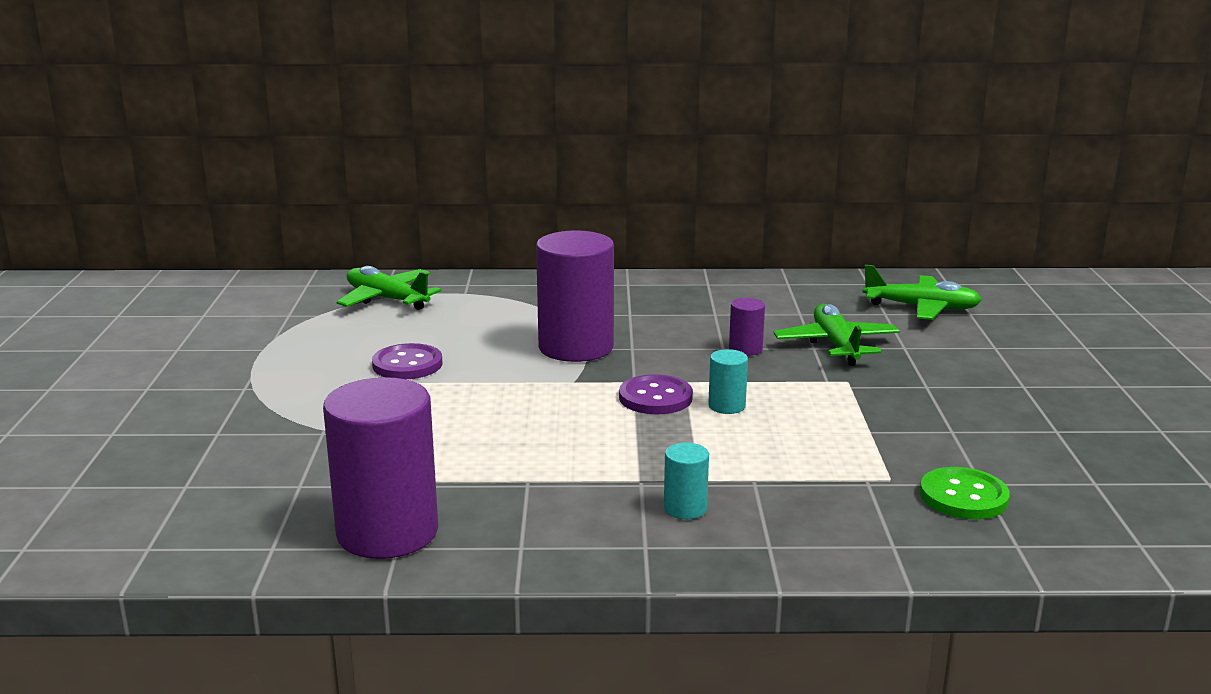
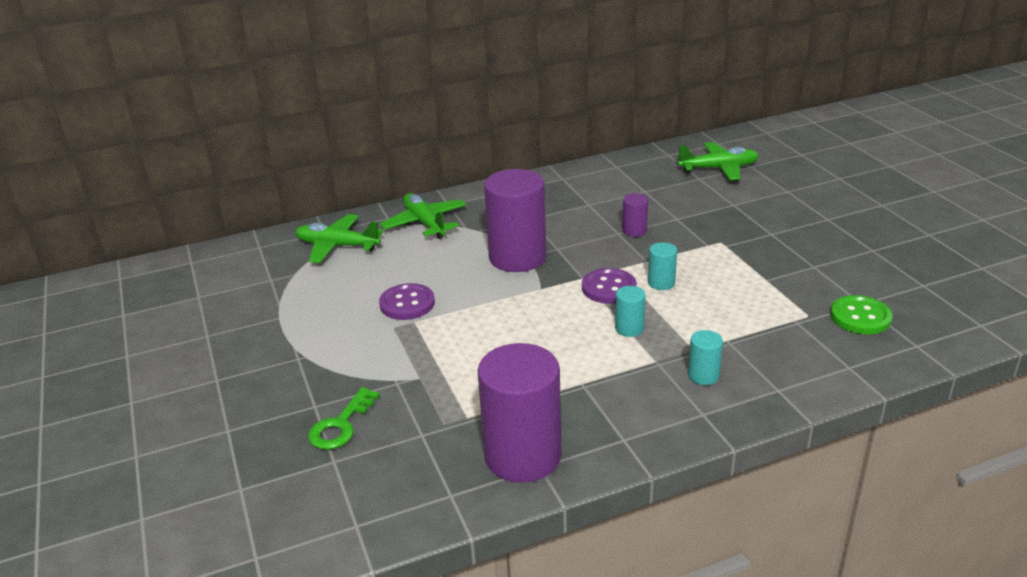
camera: 20 degrees left, 10 degrees up
(224, 456) = (340, 425): none -> green key
(640, 442) = (629, 328): none -> turquoise cylinder
(836, 345) = (690, 213): green plane -> green plane (425, 223)

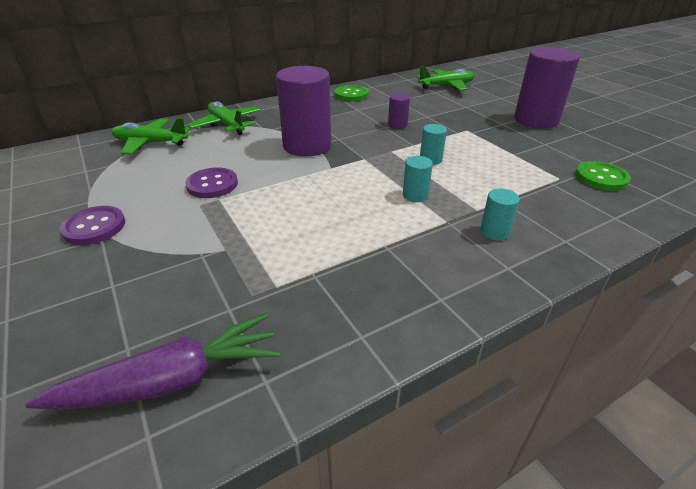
camera: 10 degrees left, 5 degrees up
(340, 425) = (139, 305): green key -> none
(373, 488) = (172, 381): none -> purple carrot
(522, 456) = (341, 325): purple cylinder -> purple cylinder (536, 120)
(586, 180) = (351, 95): none -> green button
(609, 288) = (388, 165): purple button -> purple button (94, 227)

